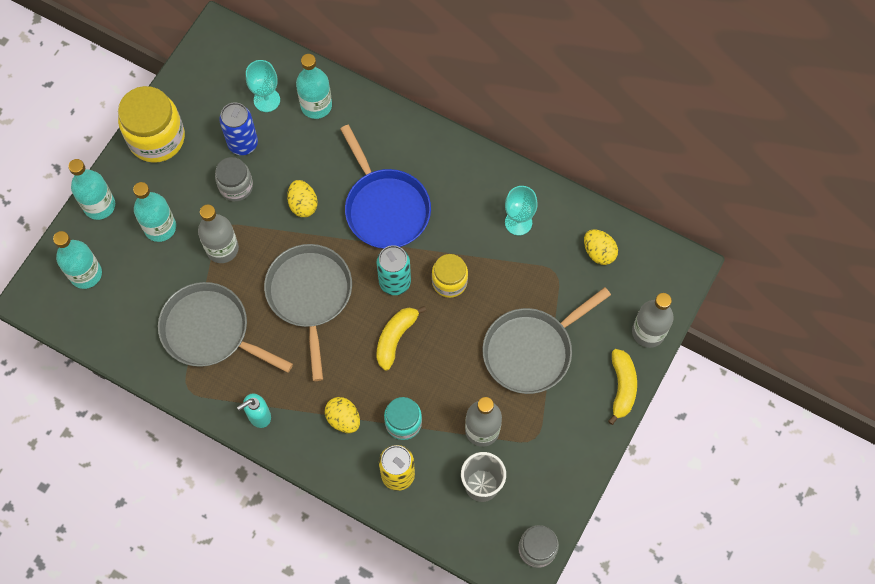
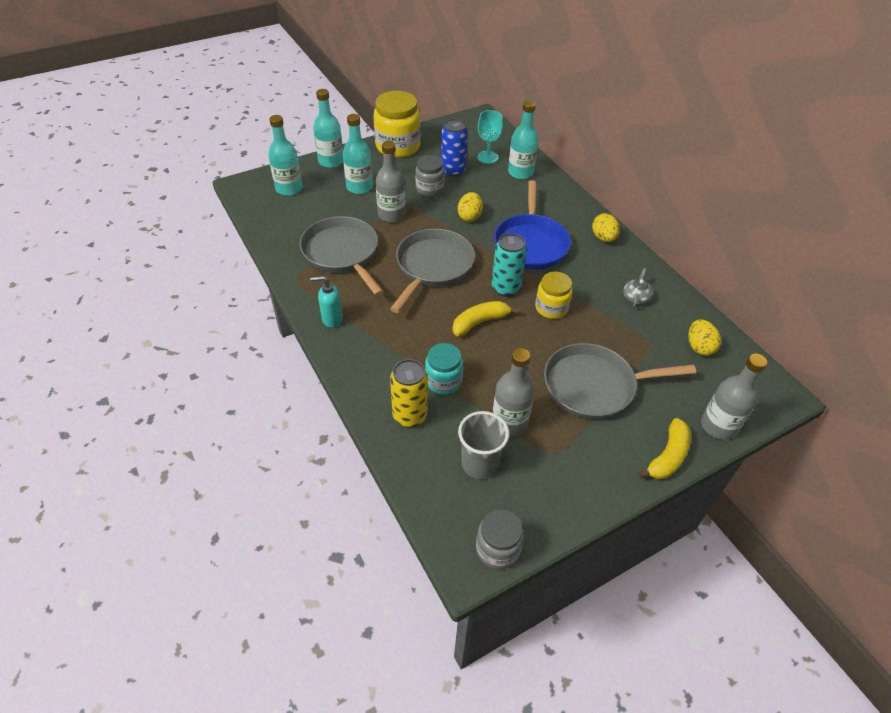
camera: 30 degrees right, 20 degrees down
(343, 419) = (396, 353): yellow egg -> yellow egg (603, 238)
(518, 222) = (636, 297): turquoise goblet -> grey teapot

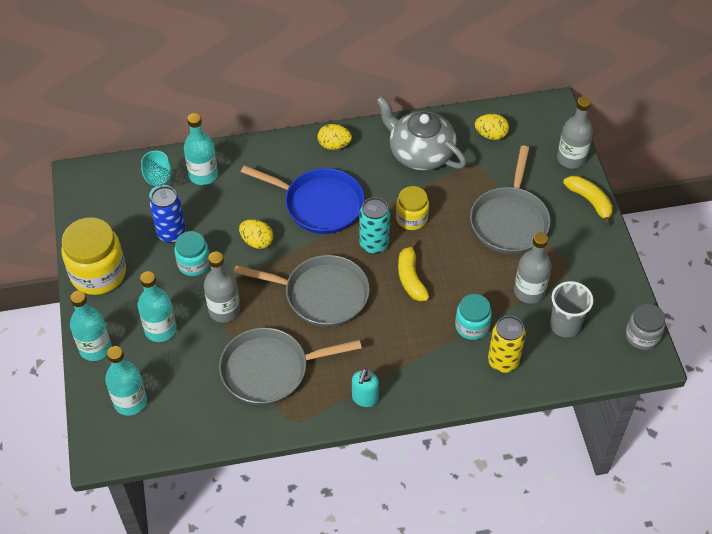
camera: 70 degrees left, 5 degrees up
(429, 188) = (194, 264): grey jar -> turquoise jar
(433, 267) = (321, 295): grey pan -> grey pan turned 150 degrees clockwise
(636, 297) = (420, 153): grey teapot -> grey teapot, size x2.45

